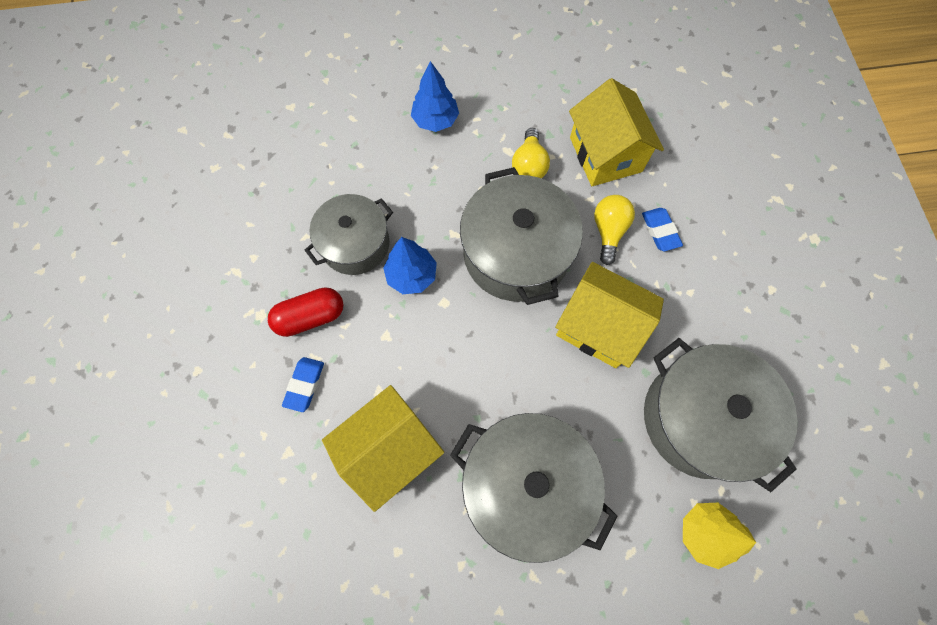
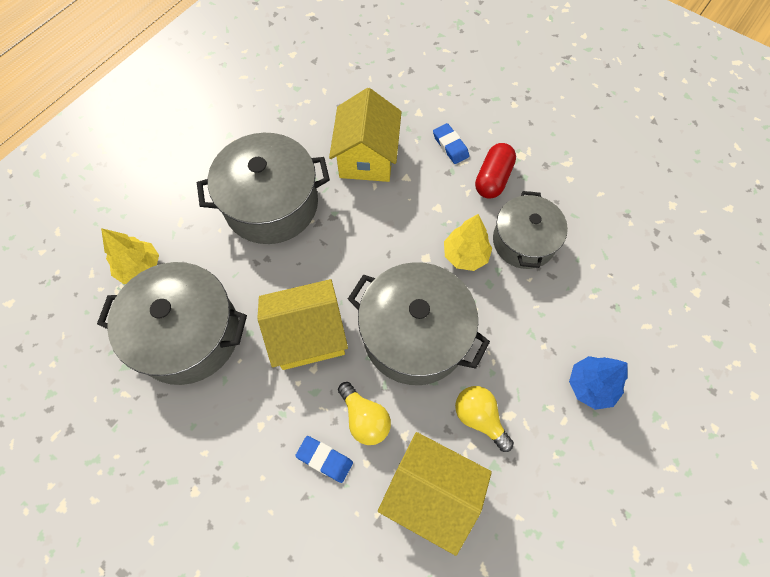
camera: 135 degrees right, 5 degrees down
(411, 275) = (465, 255): blue tree -> yellow tree

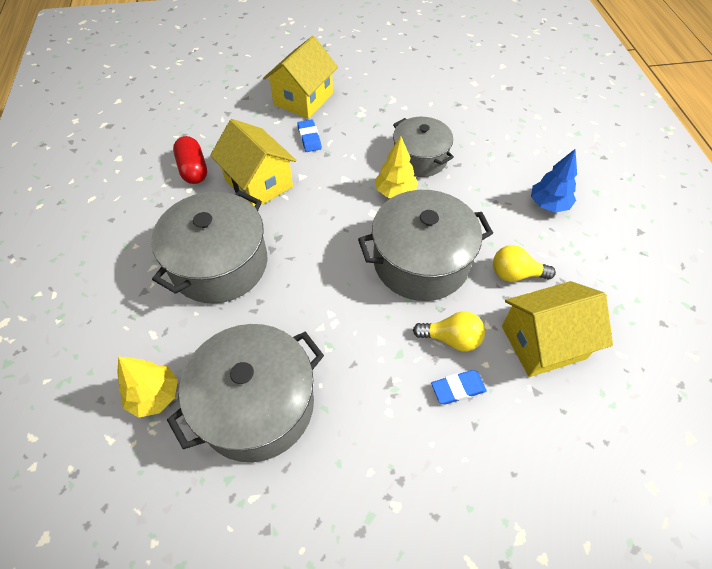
camera: 45 degrees left, 10 degrees down
(308, 335) = (351, 323): yellow house -> yellow house (303, 99)
(450, 146) = (309, 138): blue eraser -> blue eraser turned 60 degrees clockwise
(492, 179) = (359, 138): red capsule -> red capsule (193, 169)

